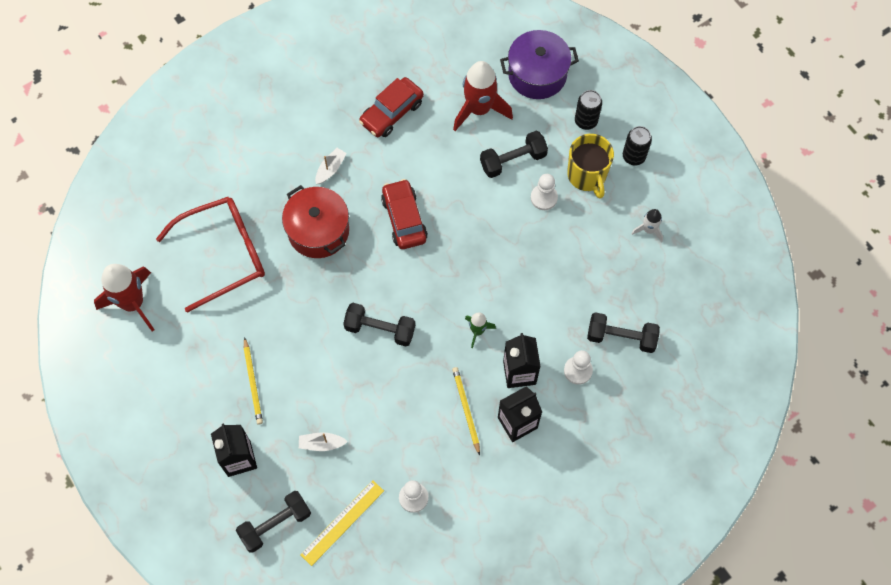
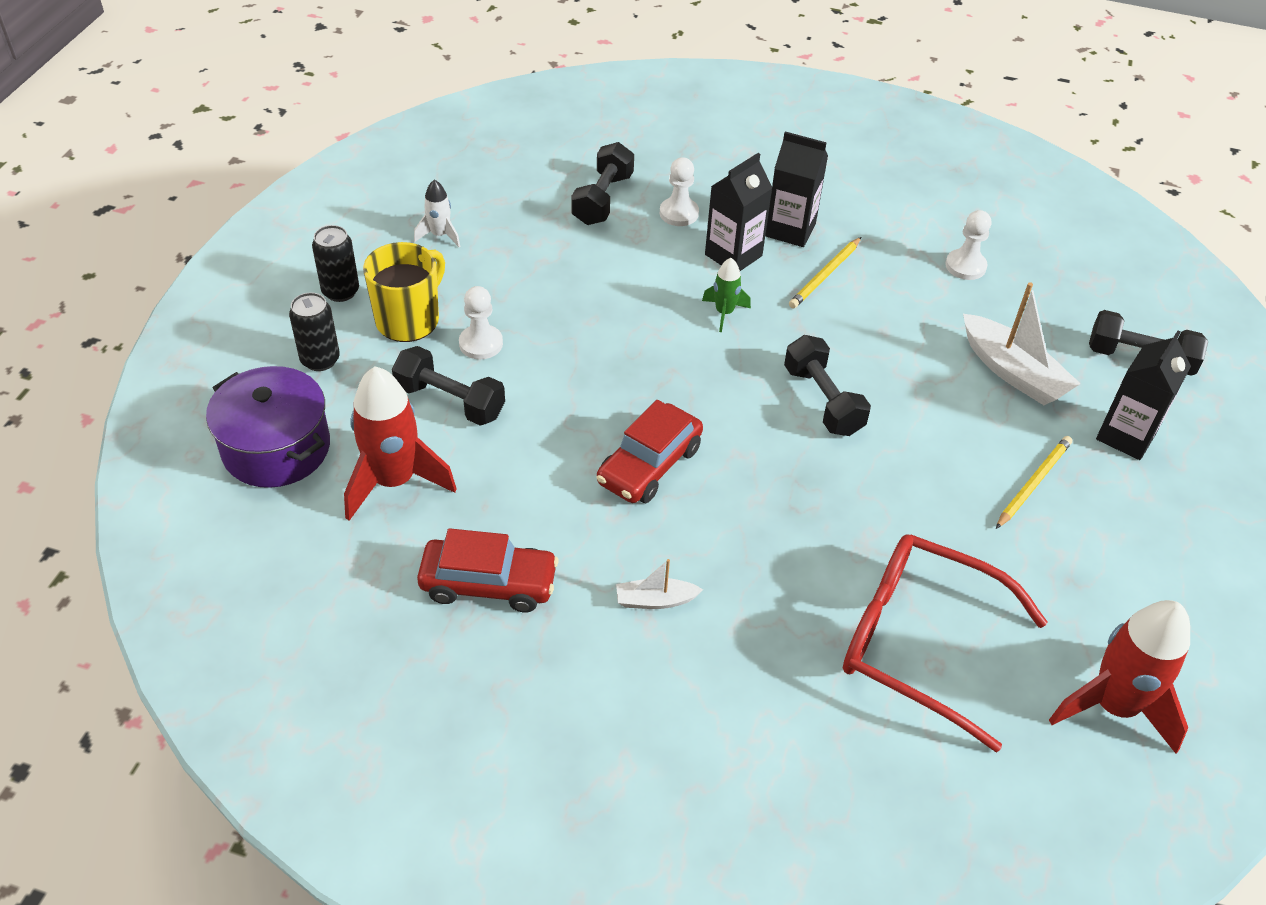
camera: 130 degrees left, 20 degrees down
(318, 231) = (764, 550): red pot -> none
(321, 444) = (1013, 372): white boat -> white boat, size x1.86
(342, 522) = (1062, 306): yellow ruler -> none
(621, 337) = (603, 199): black dumbbell -> black dumbbell turned 45 degrees clockwise

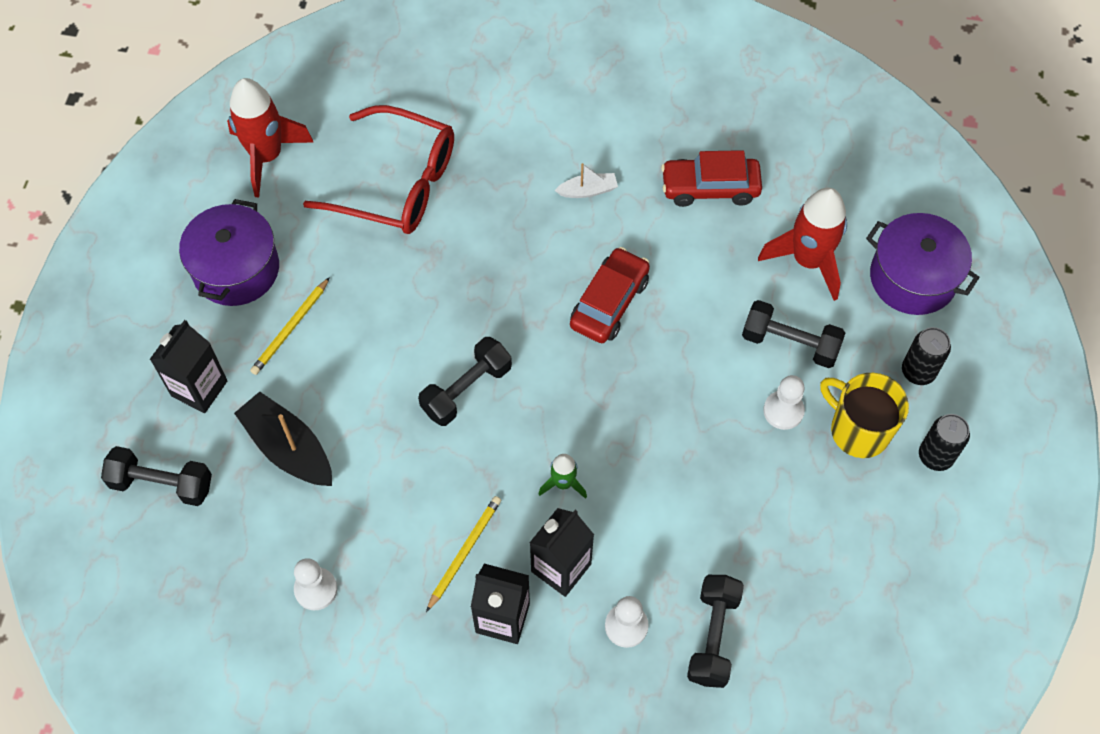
camera: 175 degrees right, 15 degrees up
(409, 320) = (858, 430): yellow mug -> yellow mug turned 105 degrees clockwise
(440, 235) = (869, 550): white rocket -> none
(823, 401) = (466, 389): black dumbbell -> black dumbbell turned 75 degrees clockwise
(1013, 372) = (288, 448): white boat -> black boat
(1117, 557) = (236, 269): none -> purple pot

